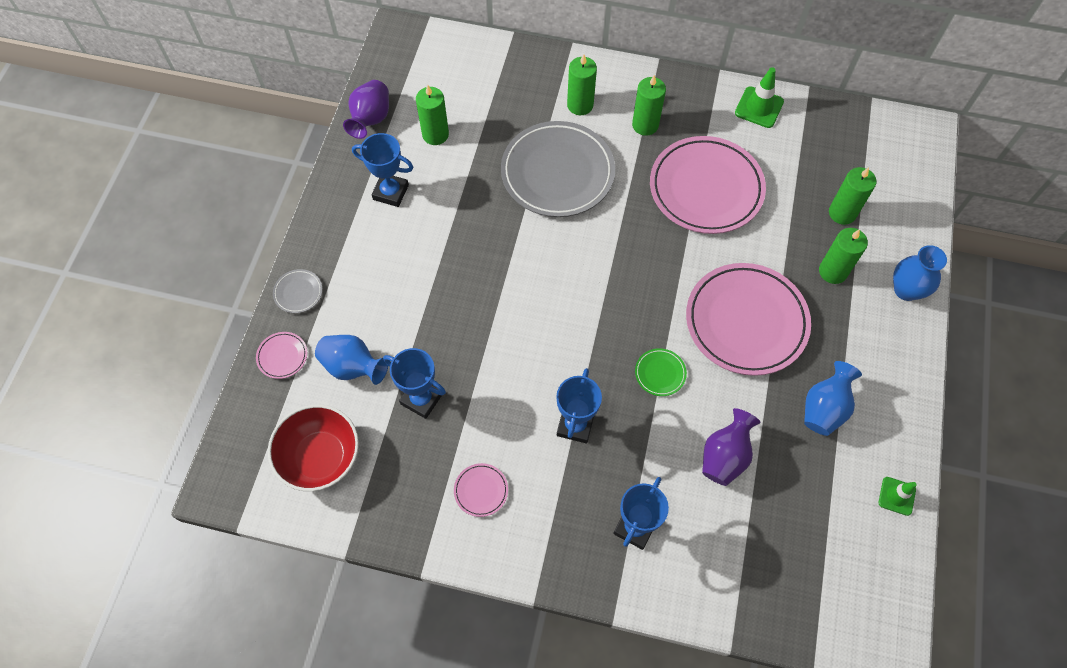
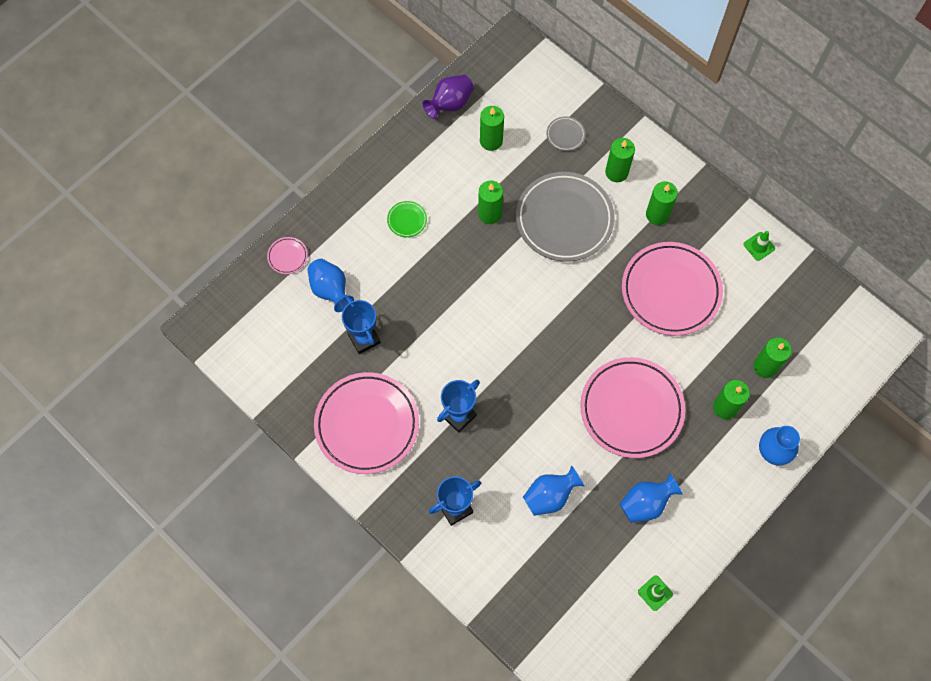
camera: 30 degrees right, 5 degrees up
(298, 292) = (323, 215): grey plate -> grey plate (565, 135)
(320, 457) = (274, 342): red bowl -> none
(390, 192) = (431, 171): blue trophy -> none
(478, 204) = (489, 214): none -> green candle
(481, 491) = (367, 424): pink plate -> pink plate, size x2.46
(660, 373) = (542, 412): green plate -> green plate (407, 220)
(725, 456) = (550, 496): purple vase -> blue vase
(759, 107) = (759, 246): green traffic cone -> green traffic cone, size x0.66

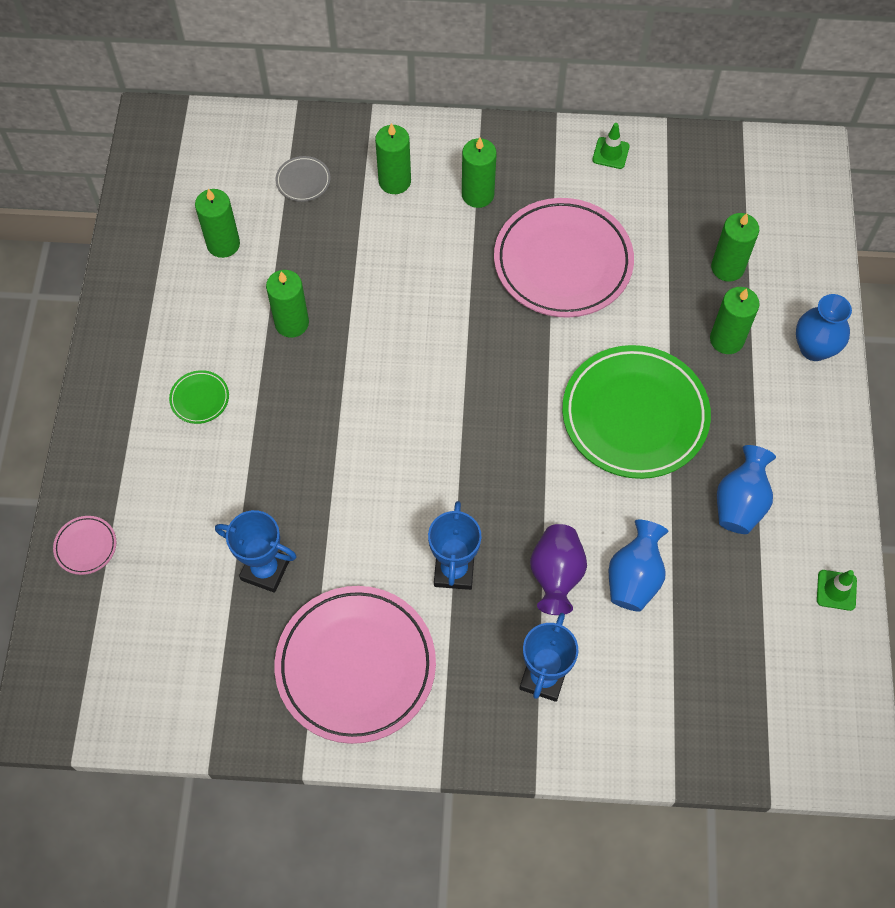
camera: 40 degrees left, 5 degrees down
(331, 290) = (175, 545): blue vase -> none
(450, 104) = (139, 237): purple vase -> purple vase (556, 575)
(564, 219) = (381, 269): grey plate -> none
(631, 409) = (634, 415): pink plate -> green plate

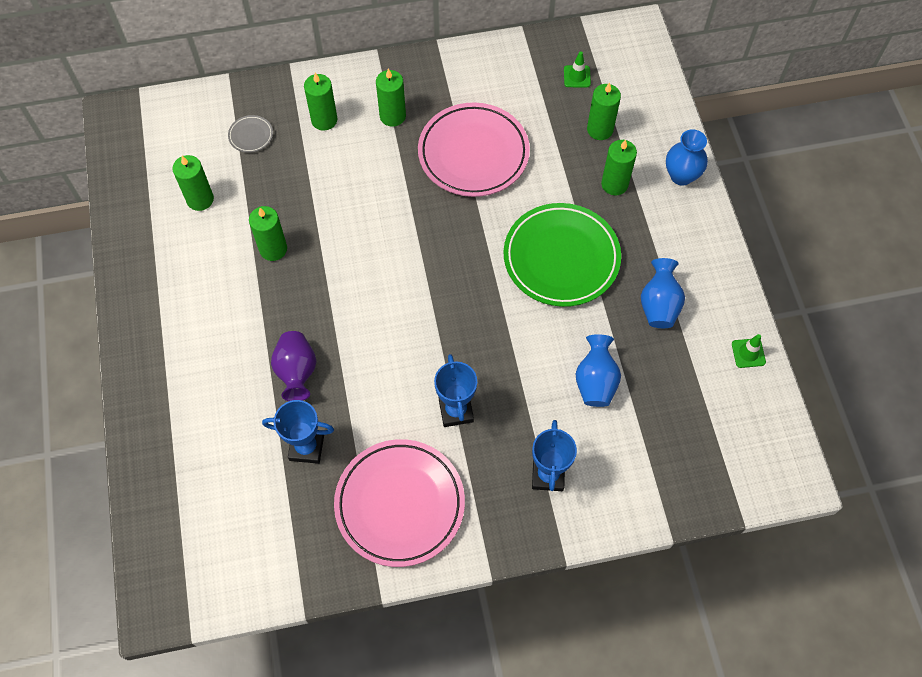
camera: 15 degrees left, 0 degrees up
(86, 546) = (155, 465): pink plate -> none
(200, 399) = (215, 326): green plate -> none
(556, 575) = (535, 395): purple vase -> purple vase (297, 372)
(610, 153) = (487, 62): green traffic cone -> green traffic cone (577, 76)

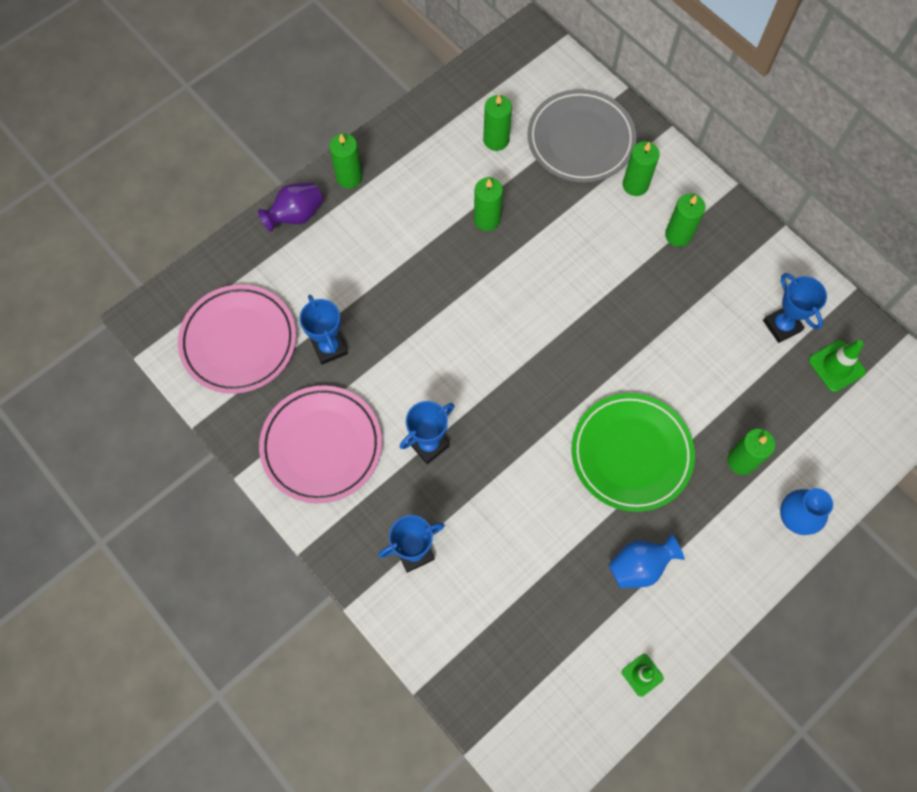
camera: 60 degrees right, 5 degrees up
(251, 135) = (580, 140): grey plate -> grey plate, size x2.46
(297, 372) = (389, 302): purple vase -> purple vase (296, 216)
(473, 153) = (687, 322): pink plate -> pink plate (239, 341)
(520, 92) = (782, 326): none -> blue trophy
(577, 76) = (836, 366): green traffic cone -> green traffic cone, size x1.51
(595, 381) = (526, 547): blue vase -> none
(600, 129) = (792, 417): green candle -> green candle (349, 177)

